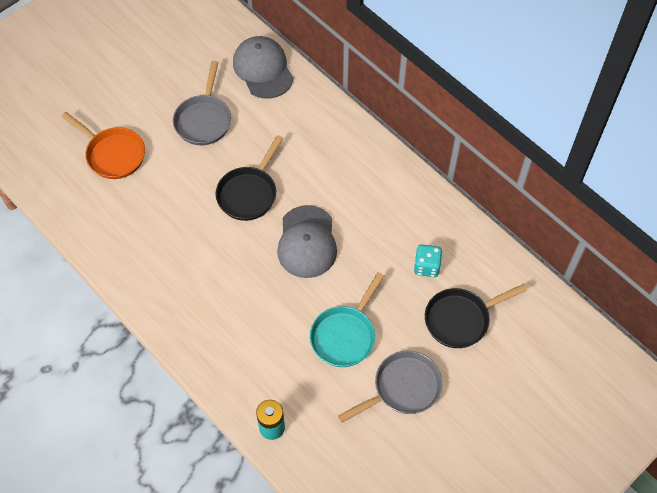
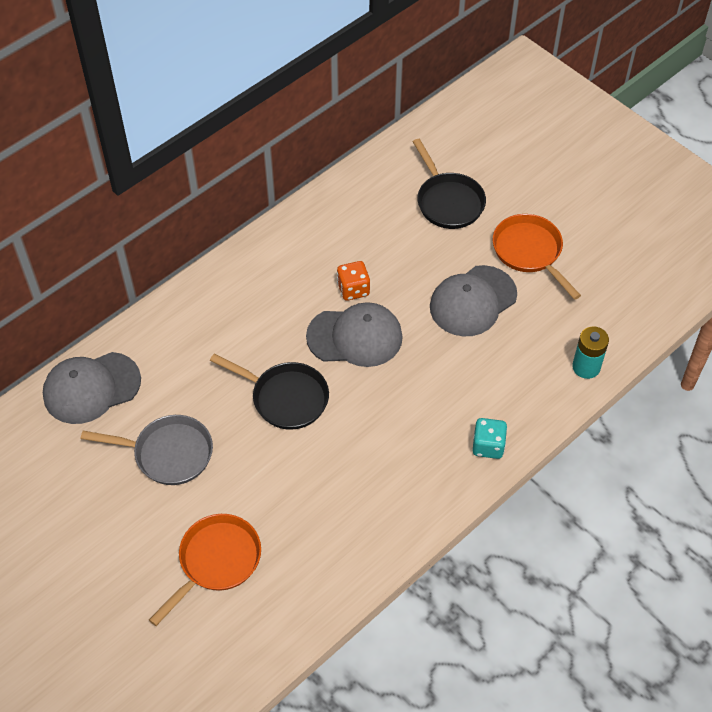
camera: 90 degrees left, 5 degrees down
(345, 335) = (472, 301): turquoise pan -> grey cap
(356, 241) = (353, 289): none -> orange dice
(403, 388) = (529, 252): grey pan -> orange pan
(426, 266) = (386, 227): turquoise dice -> turquoise dice (488, 446)

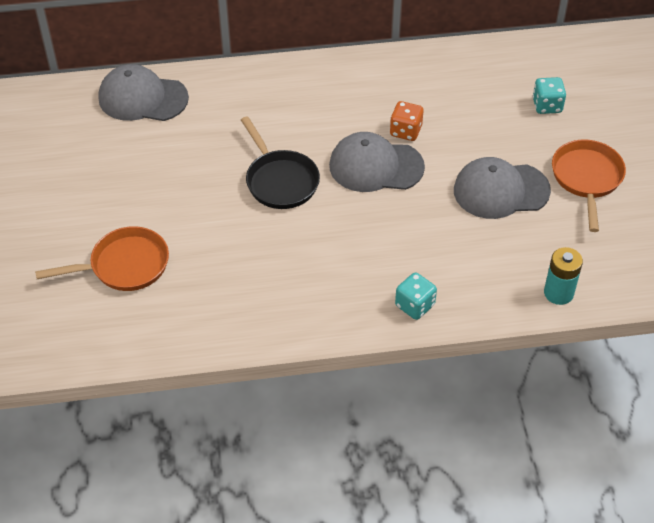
camera: 35 degrees right, 5 degrees down
(168, 453) = (157, 172): grey pan -> none
(355, 337) = (375, 166): grey cap -> grey cap turned 150 degrees clockwise
(448, 201) = (547, 106): black pan -> turquoise dice

